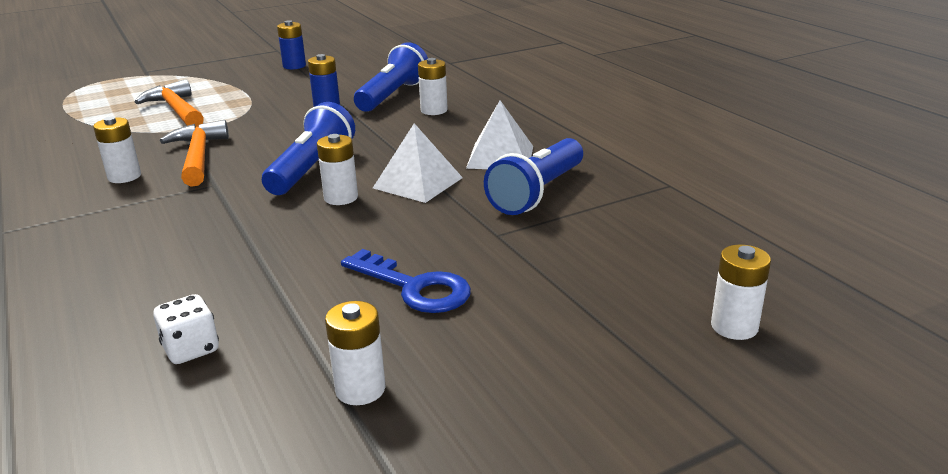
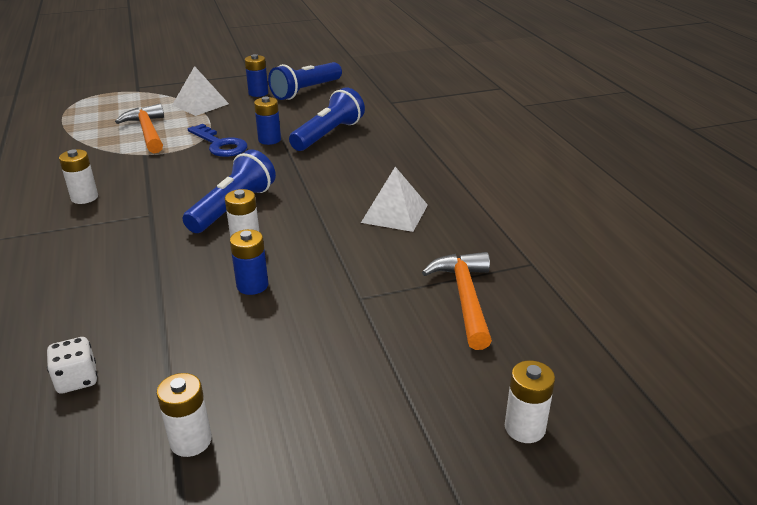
camera: 10 degrees right, 5 degrees up
(199, 156) = (148, 183): orange hammer -> orange hammer (465, 298)
(367, 236) = (252, 285): none -> blue battery
(414, 287) = (271, 344): blue key -> blue key (220, 144)
(418, 182) = (314, 233): white pyramid -> white pyramid (200, 104)
(434, 110) = (357, 155): white battery -> none
(537, 193) = (411, 257): blue flashlight -> blue flashlight (306, 91)

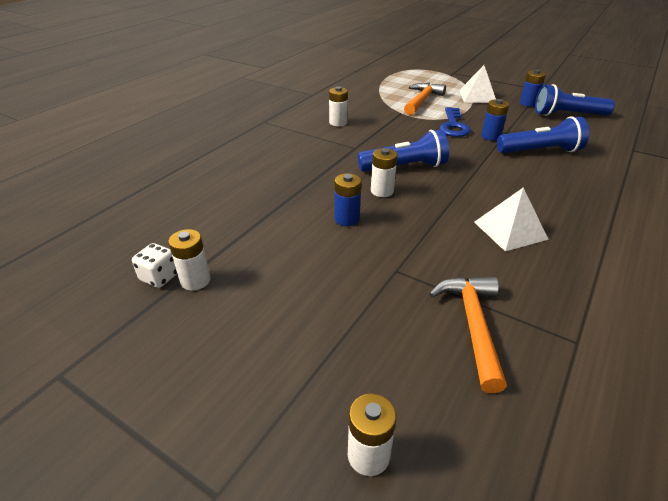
camera: 50 degrees right, 5 degrees up
(77, 379) = (203, 212): white dice -> white dice (159, 277)
(465, 298) = (473, 325): orange hammer -> orange hammer turned 45 degrees counterclockwise

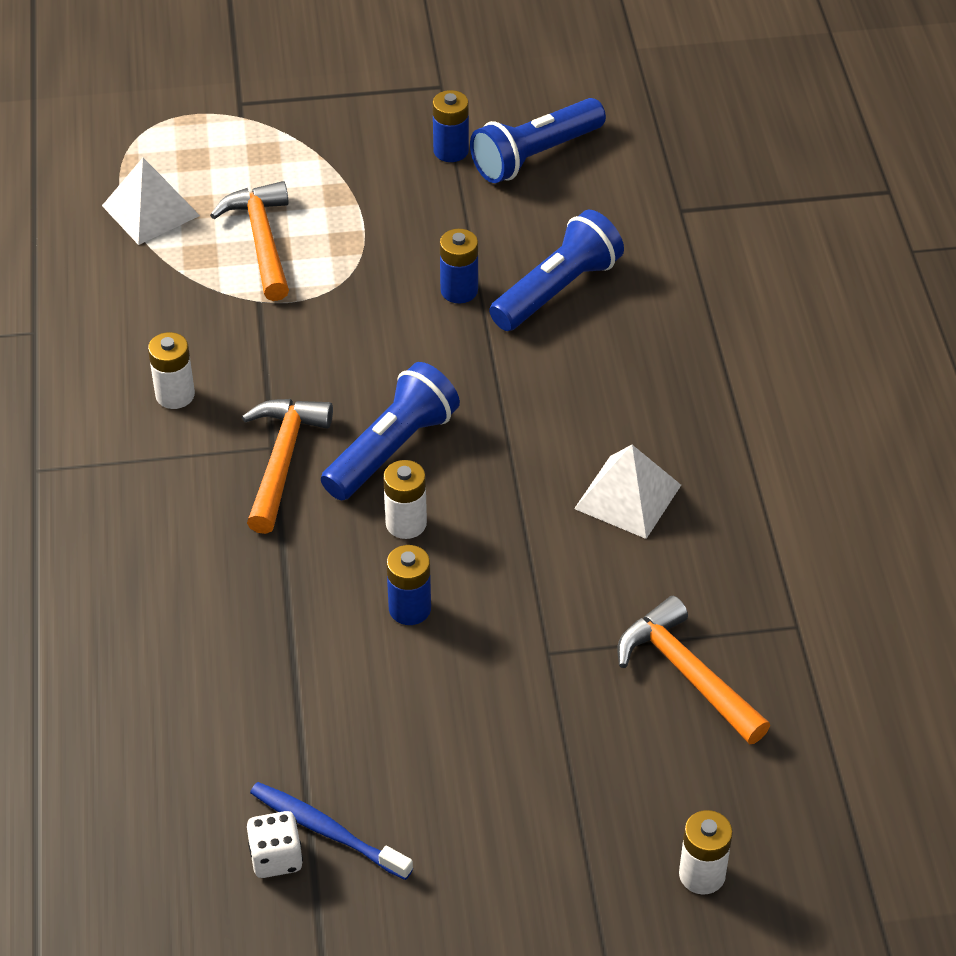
camera: 40 degrees left, 10 degrees up
(195, 280) = (327, 830): white battery -> blue toothbrush
(354, 153) = (283, 460): none -> orange hammer
(453, 126) = (378, 292): blue key -> none
(477, 96) = (349, 172): white pyramid -> white pyramid (150, 210)

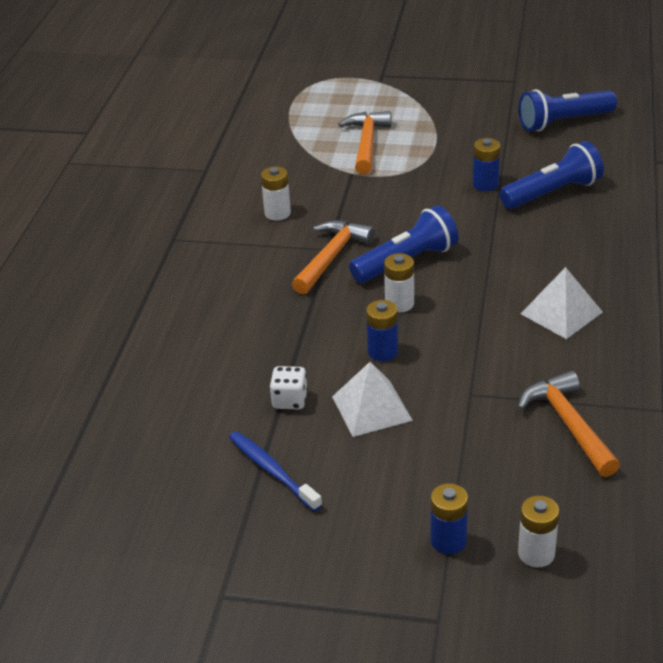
camera: 20 degrees right, 10 degrees down
(150, 210) = (304, 120): white pyramid -> white pyramid (371, 408)
(276, 858) = (230, 480): white dice -> white dice (289, 400)
(451, 151) = (508, 113): blue battery -> blue battery (448, 541)

